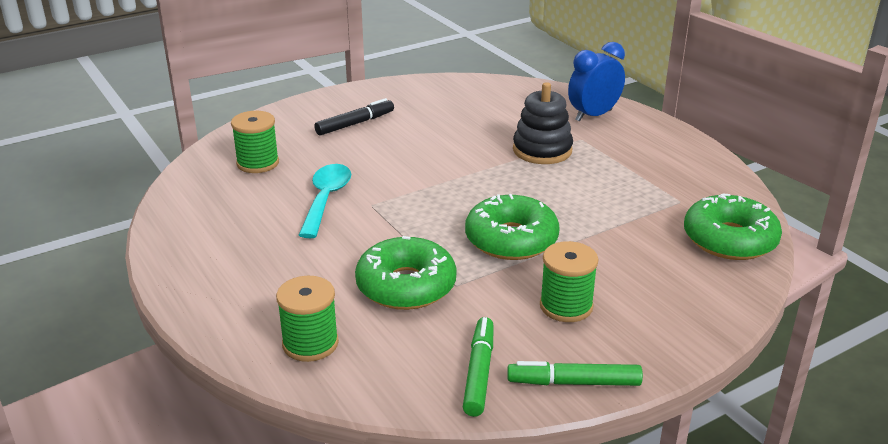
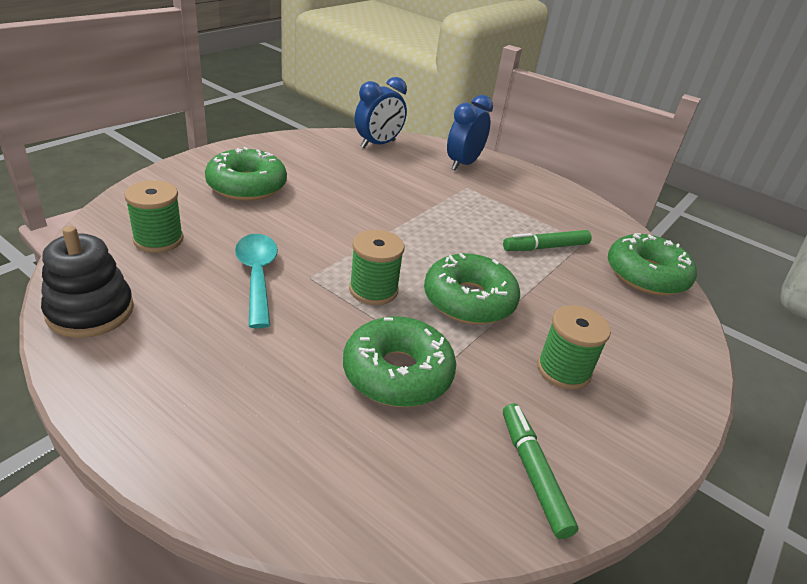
camera: 25 degrees left, 5 degrees up
(310, 343) = (330, 476): green spool -> green spool (373, 290)
(355, 124) = (247, 186): black marker -> green donut
(509, 91) = (378, 144): none -> blue clock
(542, 150) = (440, 201): black stacking toy -> black stacking toy (90, 311)
(574, 382) = (628, 464): green marker -> green marker (546, 247)

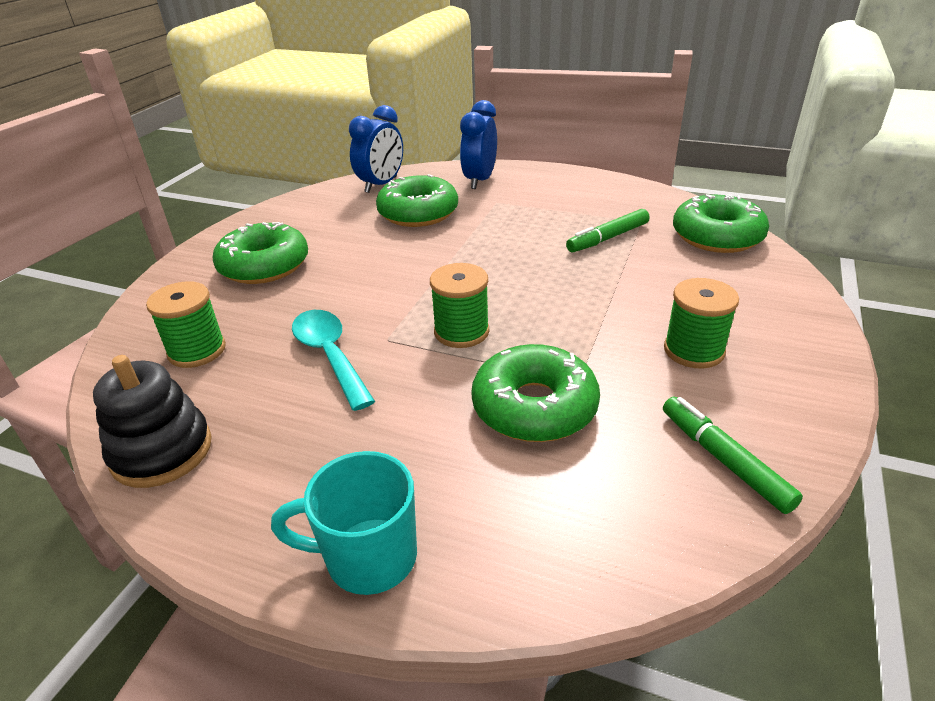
camera: 10 degrees left, 0 degrees up
(196, 449) = (368, 557): none -> turquoise mug
(469, 300) = (563, 312): green donut -> green donut (418, 213)

